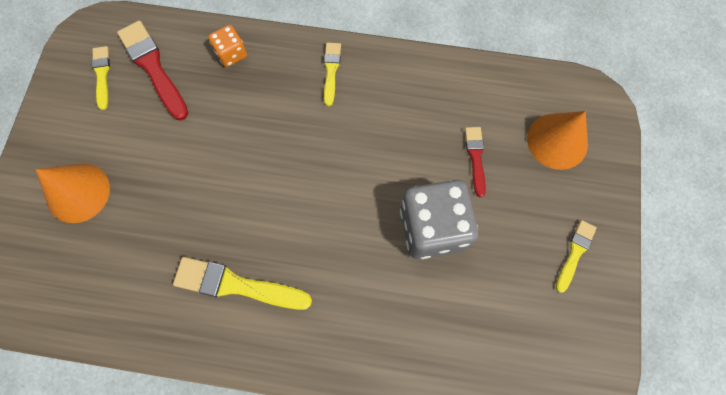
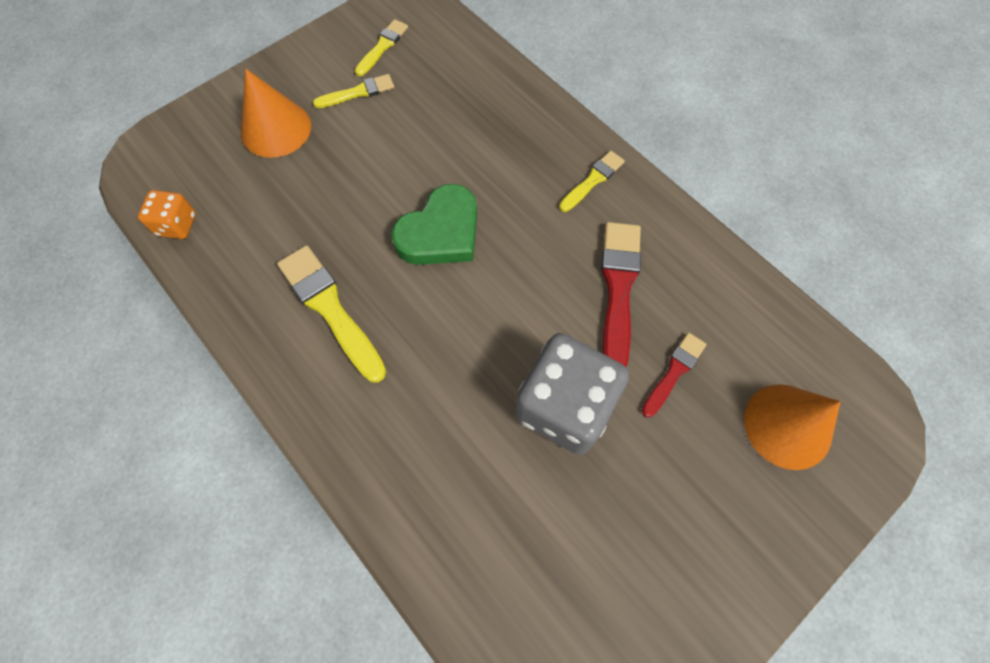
camera: 40 degrees right, 5 degrees down
(153, 67) = (430, 68): red brush -> red brush (618, 289)
(231, 54) = (510, 102): orange dice -> orange dice (177, 225)
(264, 178) = (440, 232): none -> green heart
(575, 253) = (705, 563): yellow brush -> yellow brush (358, 92)

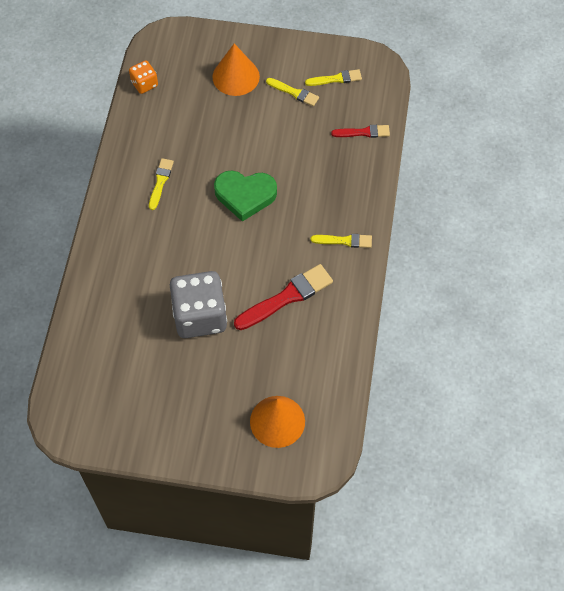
camera: 50 degrees right, 5 degrees down
(330, 308) = (160, 182): yellow brush -> yellow brush, size x0.57
(674, 372) = (261, 352): red brush -> red brush (363, 132)

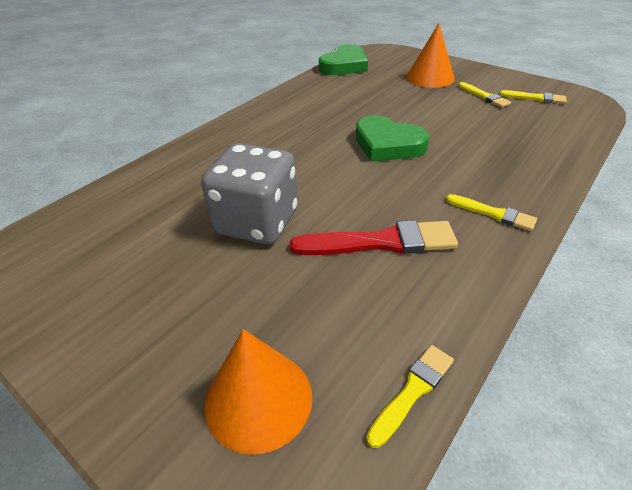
camera: 30 degrees right, 20 degrees down
(144, 84) = (344, 65): orange dice -> green heart
(160, 182) = (308, 115): yellow brush -> yellow brush (412, 391)
(363, 132) = (555, 136): red brush -> none

